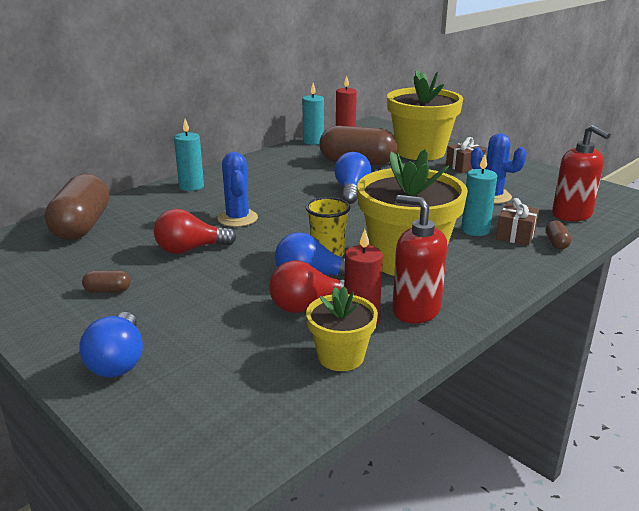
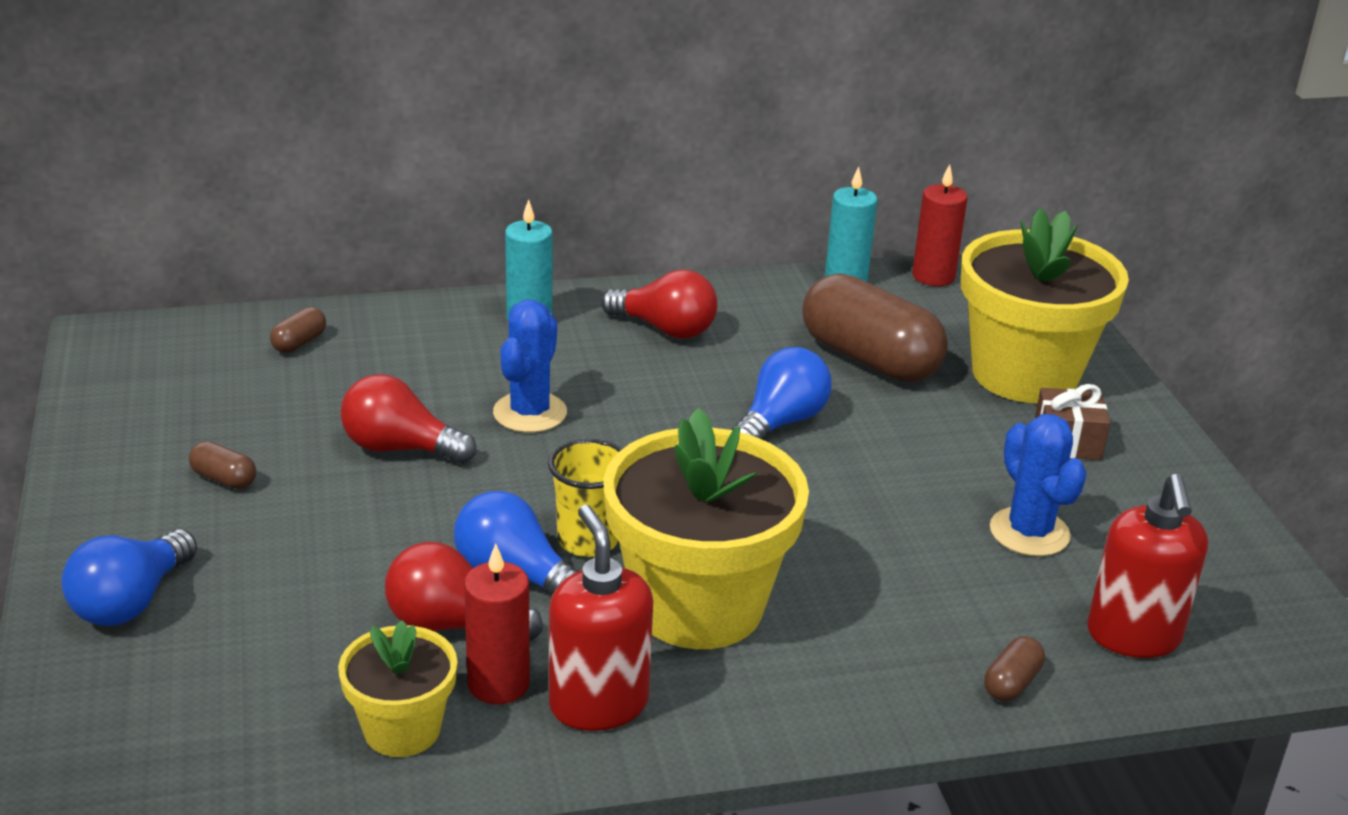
camera: 30 degrees right, 5 degrees up
(82, 226) = (299, 343): brown capsule -> brown capsule, size x0.41
(260, 174) = (665, 329): none -> red light bulb
(475, 230) = (895, 594): turquoise candle -> none
(515, 235) = (956, 635): brown gift -> none

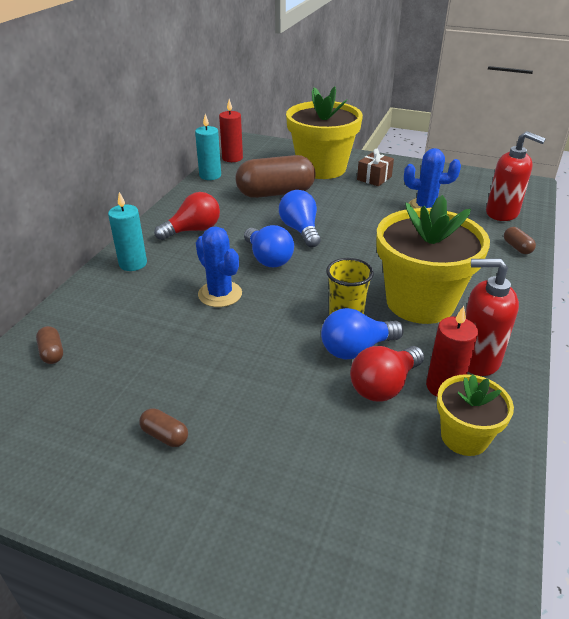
camera: 55 degrees left, 5 degrees up
(131, 602) = (262, 529): blue light bulb -> blue light bulb (268, 258)
(224, 479) = (165, 436): brown capsule -> brown capsule turned 60 degrees clockwise
(400, 448) = (206, 349): red light bulb -> none

